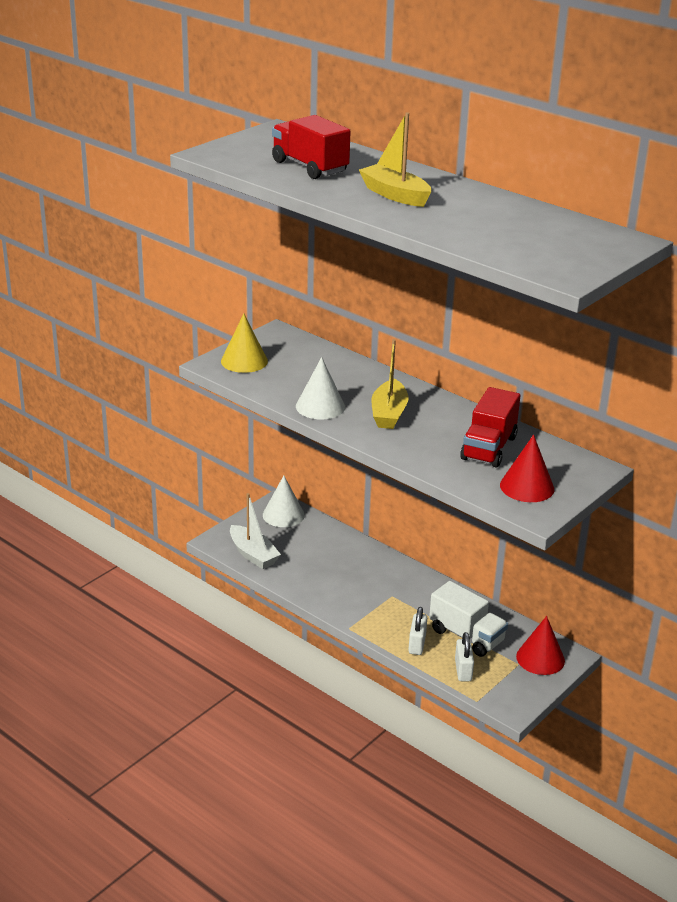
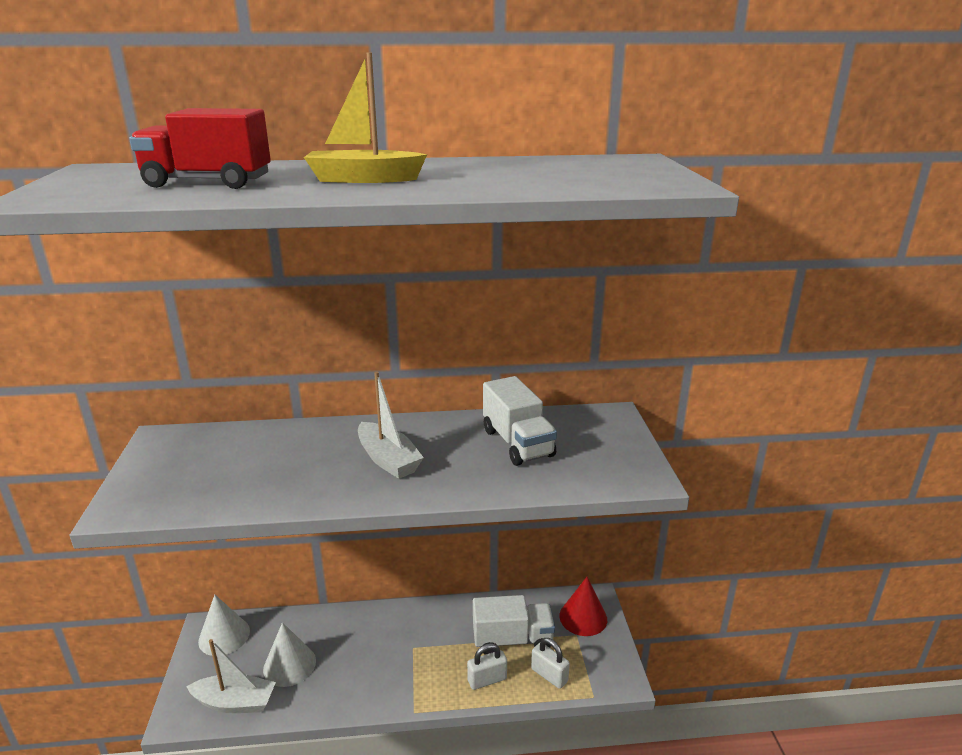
camera: 45 degrees left, 5 degrees down
(244, 361) = (156, 486): yellow cone -> none
(320, 406) = (311, 490): white cone -> white cone (289, 665)
(388, 413) = (388, 460): yellow boat -> white boat
(417, 644) = (487, 680): white padlock -> white padlock turned 75 degrees counterclockwise
(489, 448) = (517, 443): red truck -> white truck
(527, 487) = (599, 459): red cone -> none

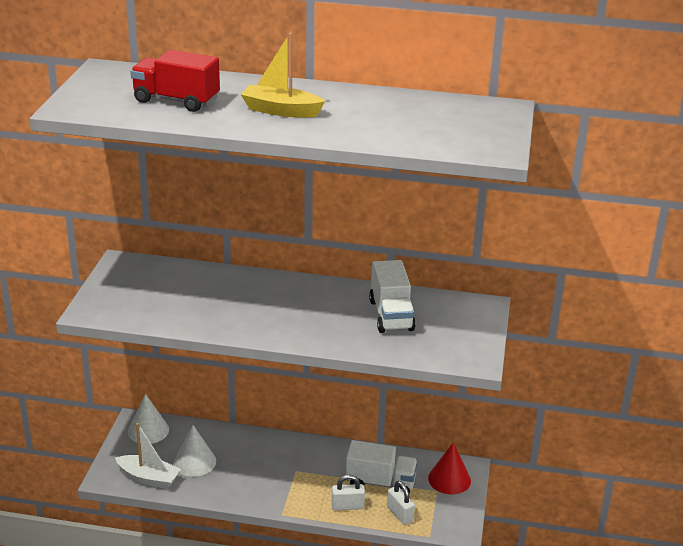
camera: 15 degrees right, 5 degrees up
(388, 460) = (285, 310): white boat -> none

